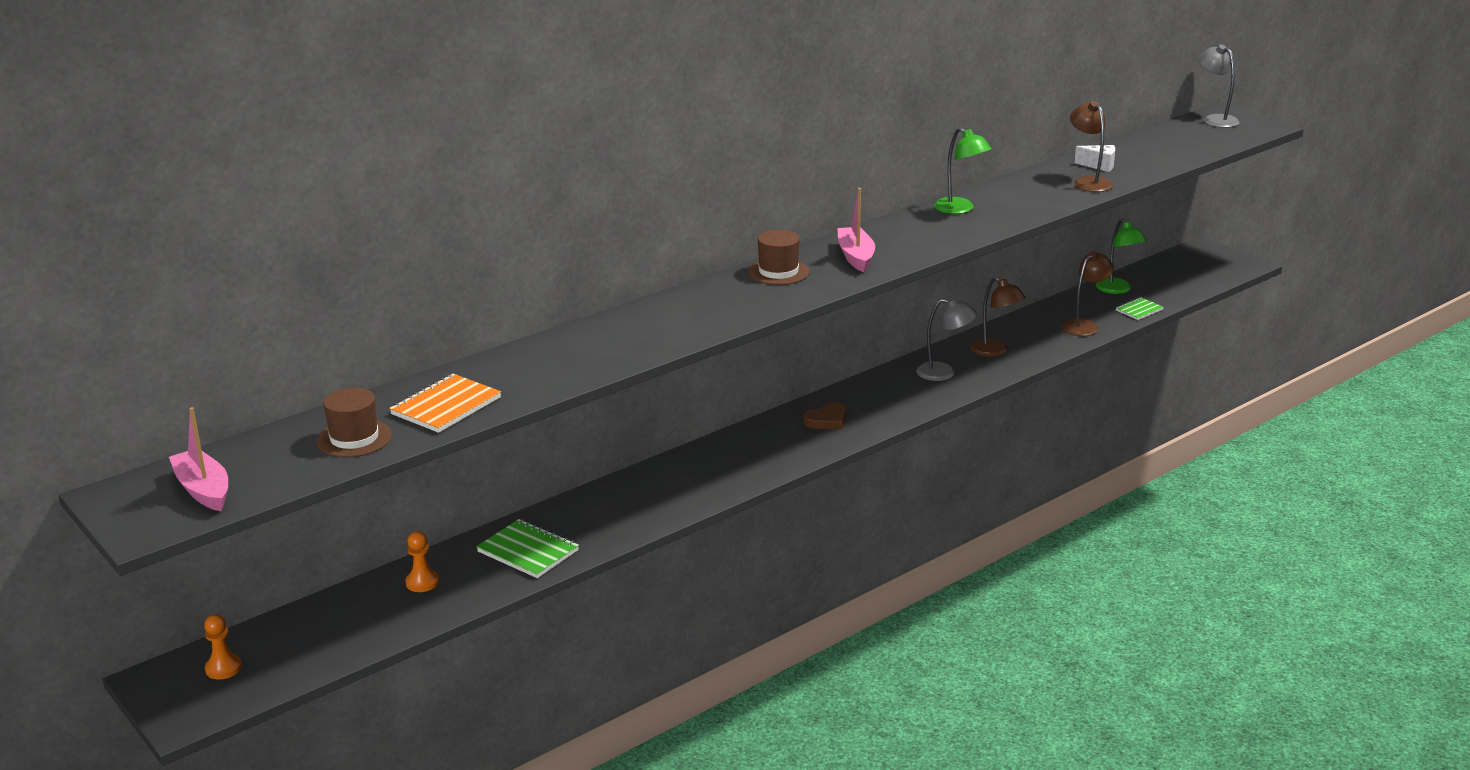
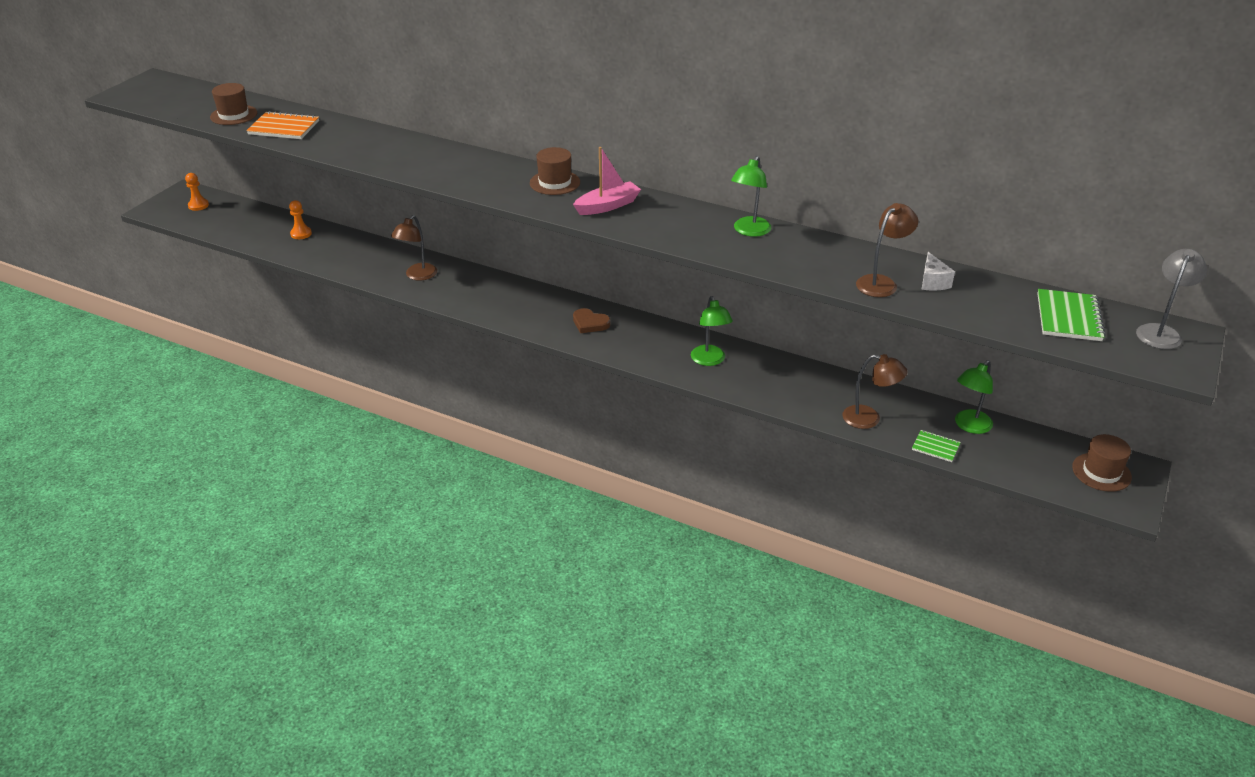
camera: 65 degrees right, 10 degrees up
(203, 490) = (163, 96): pink boat -> none
(528, 551) = (349, 256): green notebook -> green notebook (1068, 317)
(944, 373) = (710, 360): grey lamp -> green lamp
(995, 351) = (772, 378): brown lamp -> brown lamp (417, 276)
(1202, 261) = (1101, 472): none -> brown hat

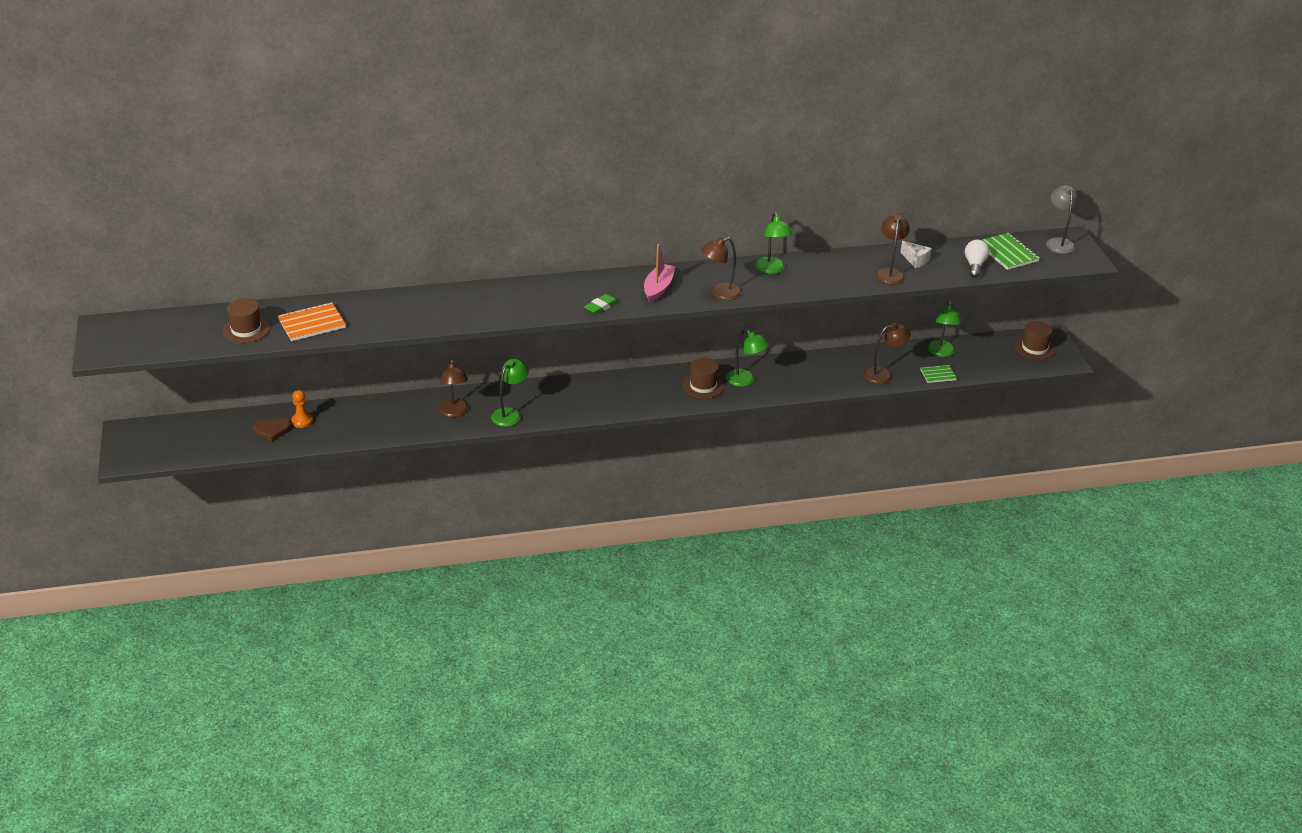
camera: 40 degrees left, 0 degrees up
(198, 205) = (163, 437): orange pawn -> none
(458, 296) = (510, 414): none -> green lamp
(529, 201) = (601, 307): none -> green eraser
(555, 183) = (596, 285): brown hat -> brown hat (703, 386)
(590, 323) = (633, 391): brown heart -> brown heart (272, 430)
(661, 232) = (720, 293): none -> brown lamp
(1003, 314) = (974, 265): none -> white light bulb

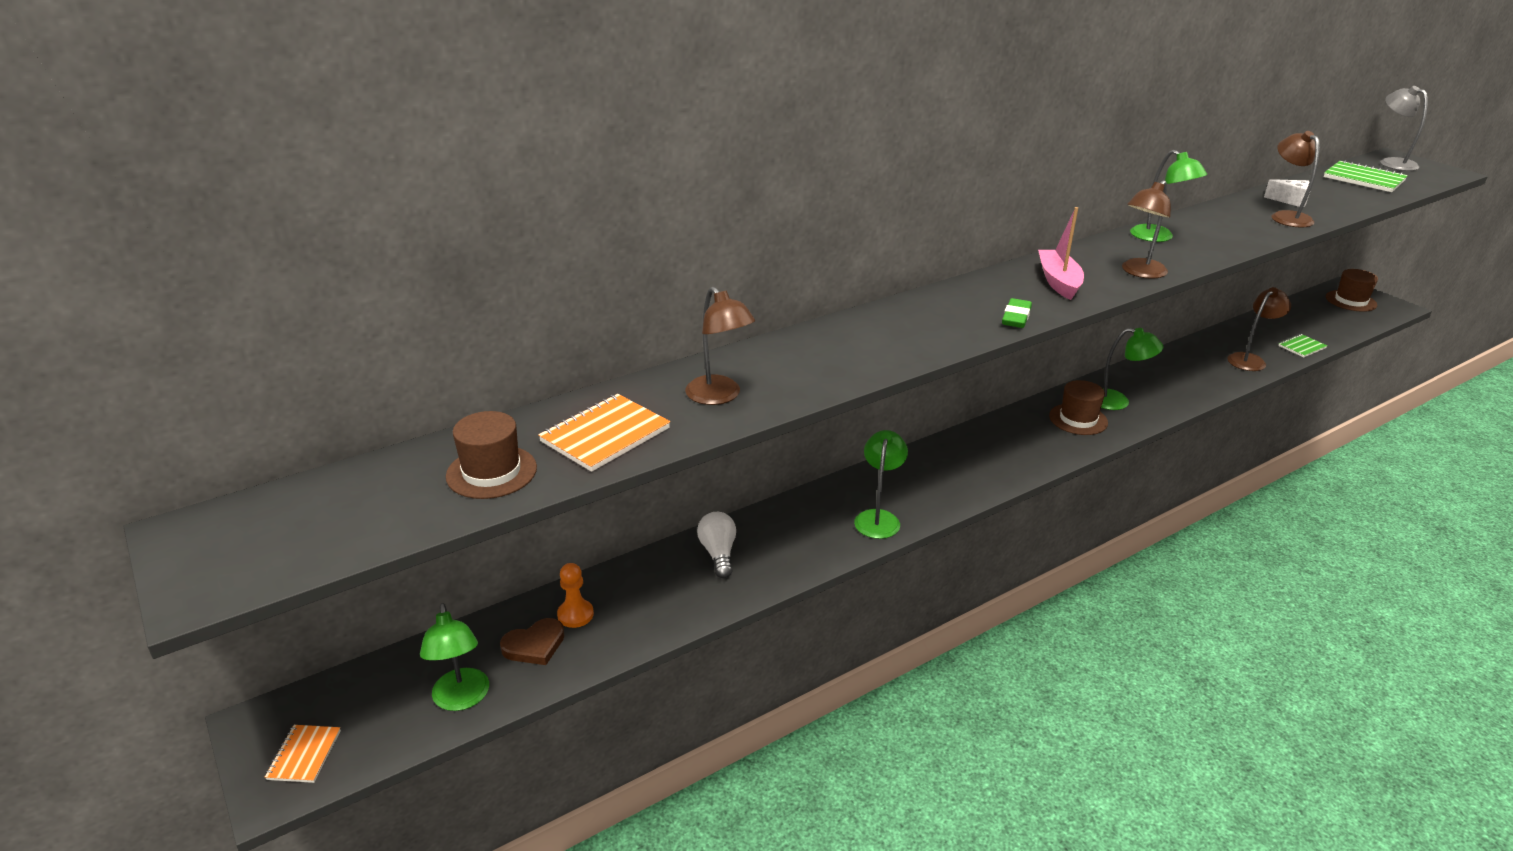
camera: 20 degrees left, 5 degrees down
(140, 450) = (304, 755): none -> orange notebook
(454, 412) = (799, 536): brown lamp -> brown lamp (719, 396)
(941, 352) = (1274, 324): green lamp -> green lamp (461, 699)
(974, 265) = (1354, 195): white light bulb -> white light bulb (718, 553)

